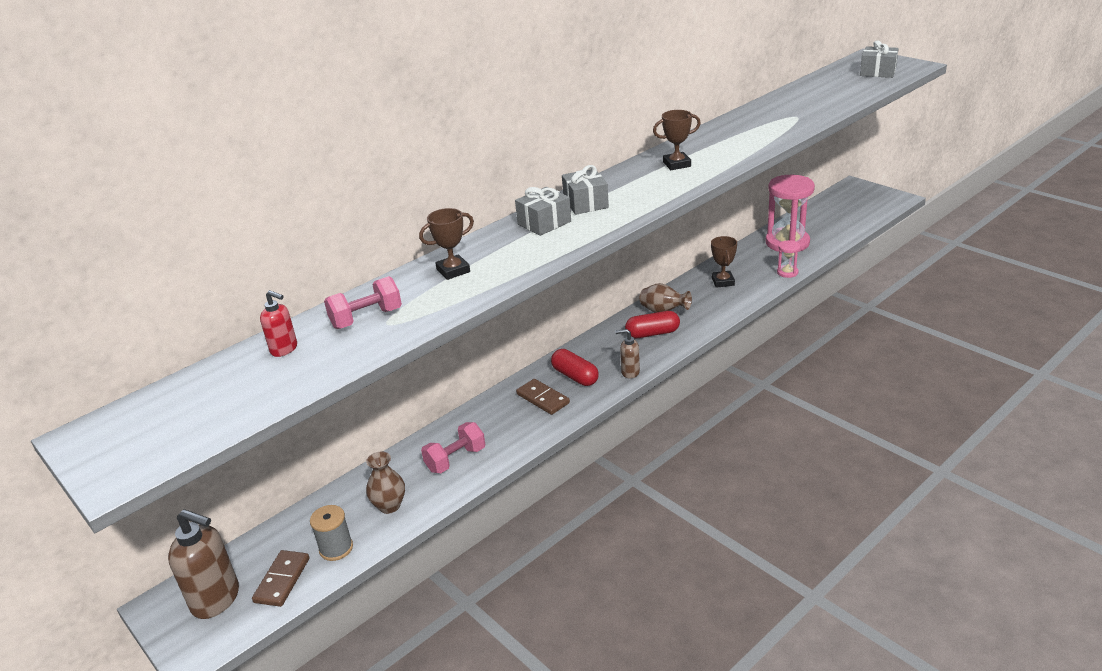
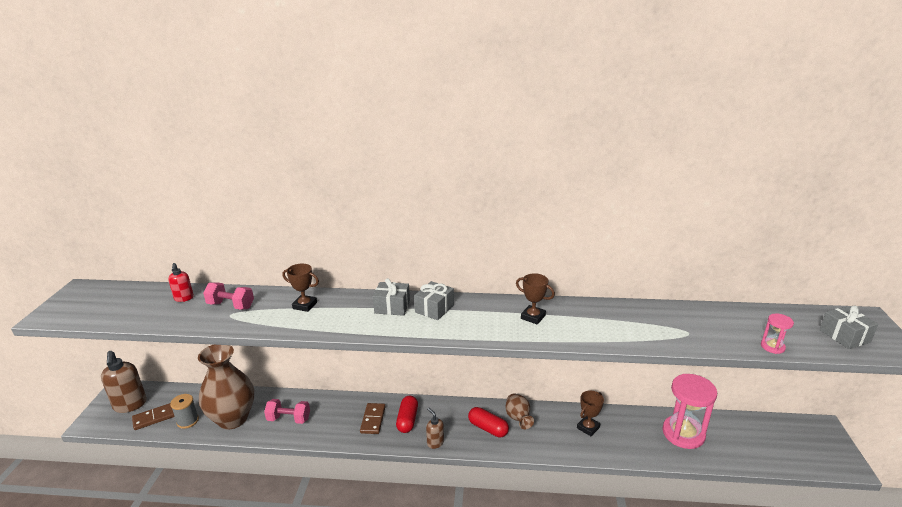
camera: 45 degrees right, 5 degrees down
(389, 506) = (233, 419): brown vase -> brown vase, size x2.08
(787, 272) = (644, 456): pink hourglass -> pink hourglass (772, 347)

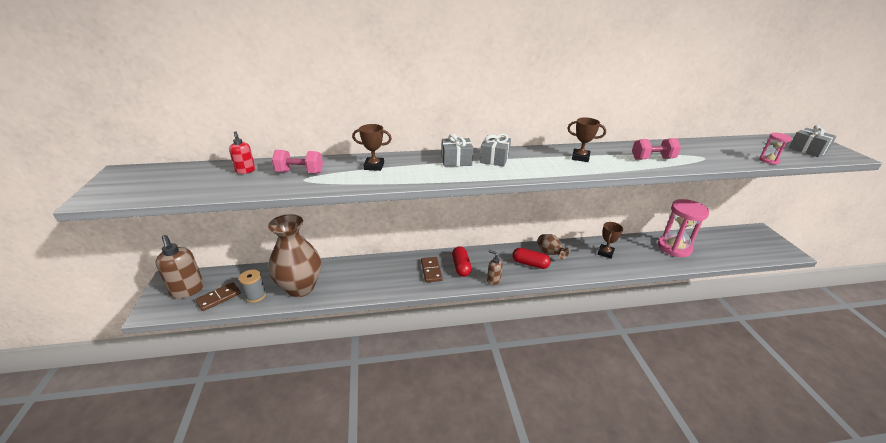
camera: 15 degrees left, 5 degrees up
(289, 419) = (355, 280): pink dumbbell -> pink dumbbell (652, 159)

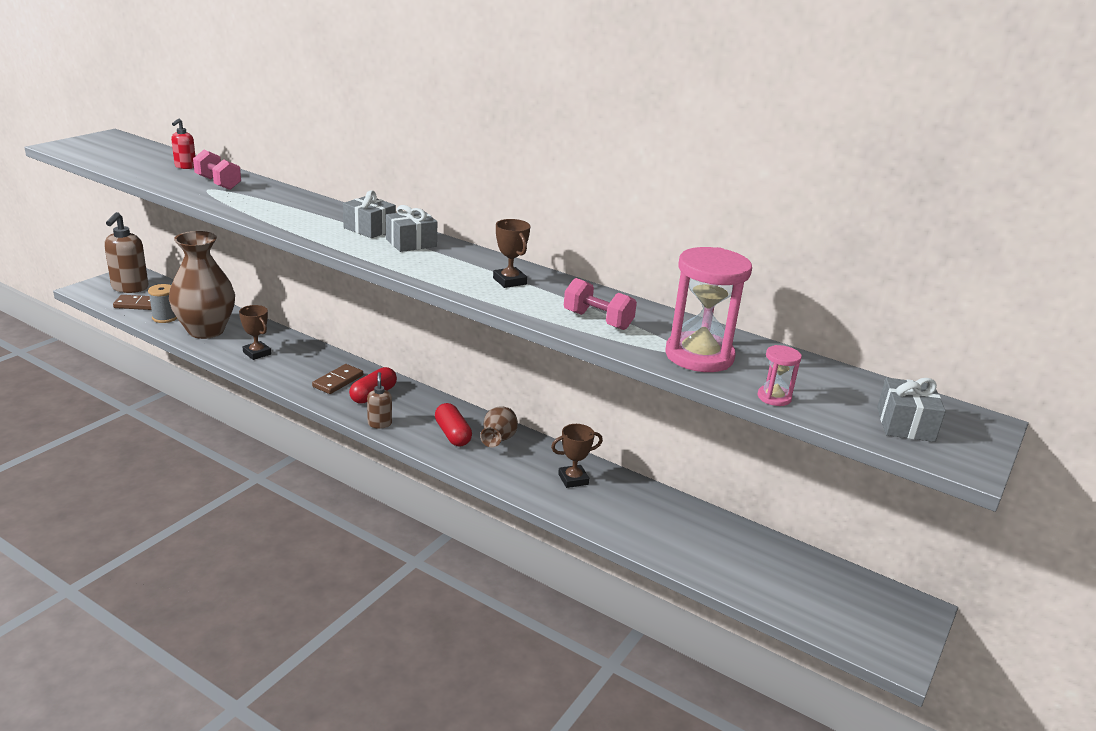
camera: 40 degrees right, 5 degrees down
(374, 166) = (285, 203): brown trophy -> brown trophy (257, 353)
(674, 247) = (692, 532): pink hourglass -> pink hourglass (699, 356)

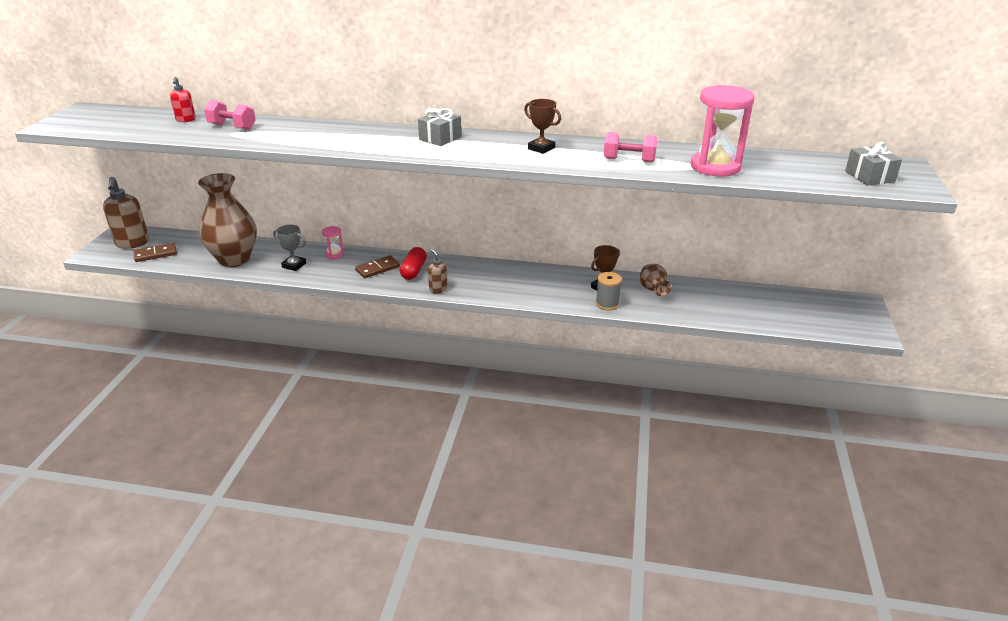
camera: 20 degrees left, 5 degrees up
(165, 318) = (189, 258): grey spool -> grey spool (607, 304)
(257, 353) = (294, 265): brown trophy -> grey trophy
(338, 381) = (377, 268): brown domino -> brown domino turned 45 degrees clockwise
(369, 229) = (397, 135): grey gift -> none
(452, 434) = (496, 282): red capsule -> none
(498, 440) = (531, 276): brown vase -> brown vase (653, 290)
(774, 397) = (785, 180): pink hourglass -> pink hourglass (334, 254)

